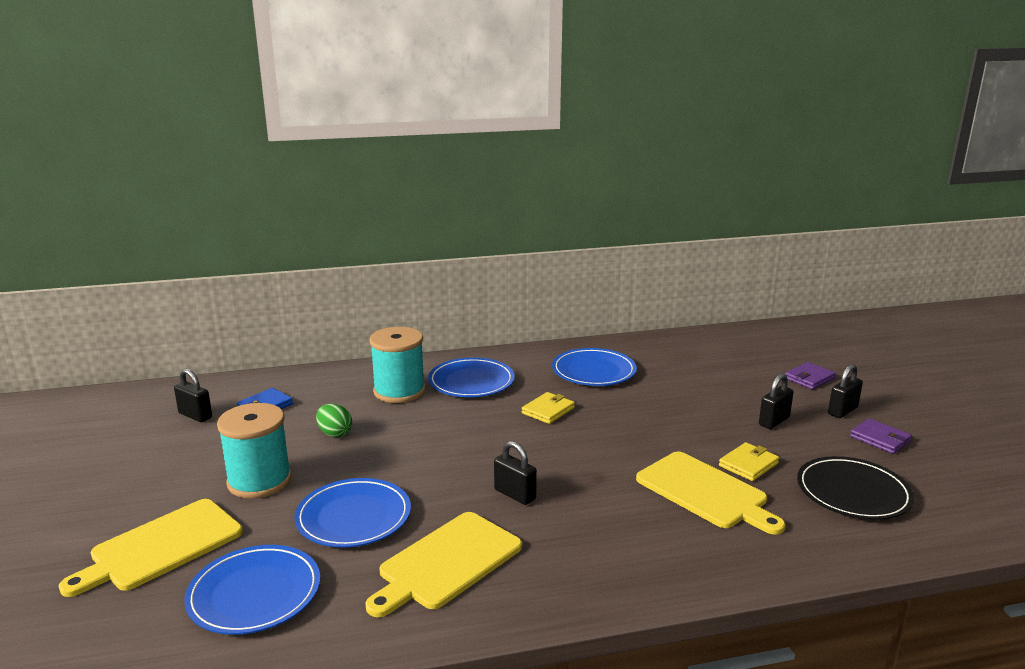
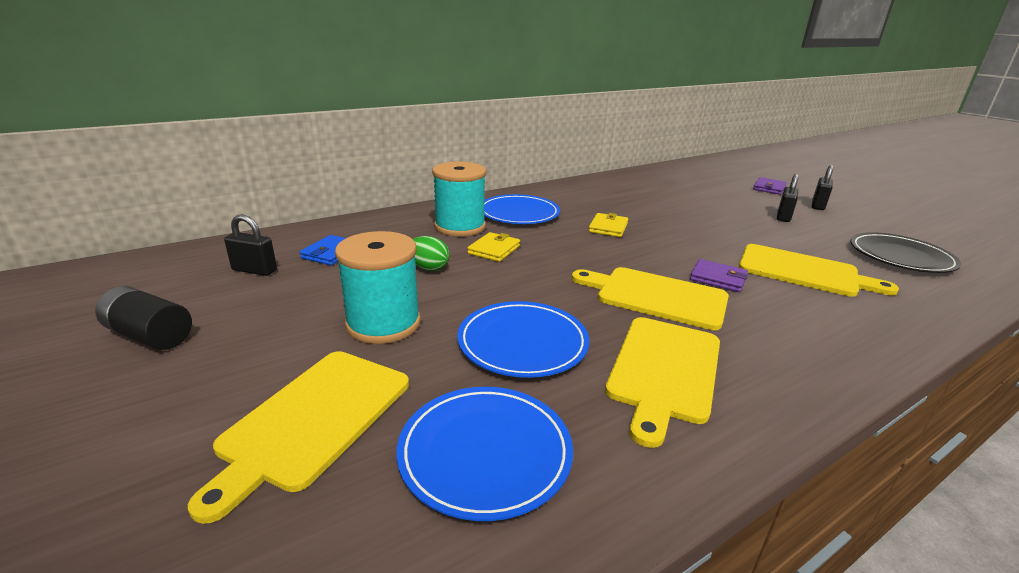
camera: 20 degrees left, 5 degrees up
(94, 463) = (150, 336): none -> black battery
(515, 494) = (656, 296): black padlock -> yellow cutting board
(593, 371) = (612, 197): blue plate -> none
(748, 464) = (806, 247): yellow wallet -> yellow wallet (494, 250)
(880, 439) = (866, 220): purple wallet -> purple wallet (718, 278)

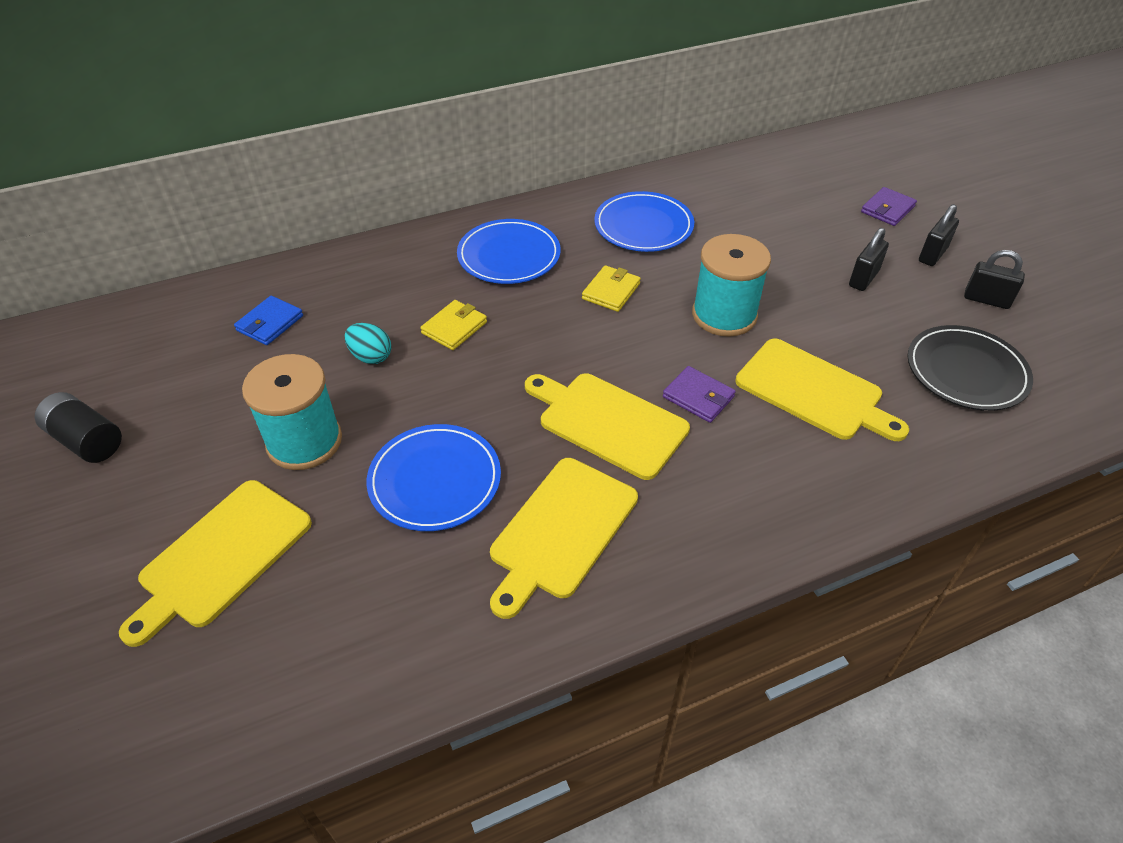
camera: 10 degrees right, 20 degrees up
(254, 270) = (187, 348): black padlock -> black padlock (986, 300)
(428, 268) = (371, 356): green egg -> turquoise egg
(460, 227) = (427, 280): turquoise spool -> turquoise spool (724, 315)
(485, 453) = (357, 607): blue plate -> blue plate (643, 226)

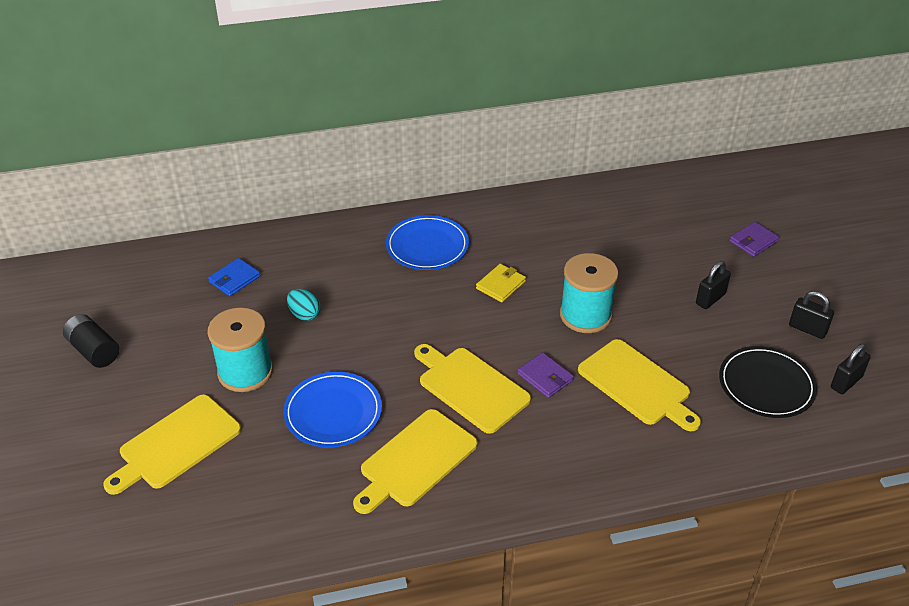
camera: 10 degrees right, 5 degrees down
(454, 327) = (371, 299): yellow wallet -> none
(643, 226) = (542, 233): blue plate -> none
(932, 255) = (776, 285): black padlock -> black padlock (846, 382)

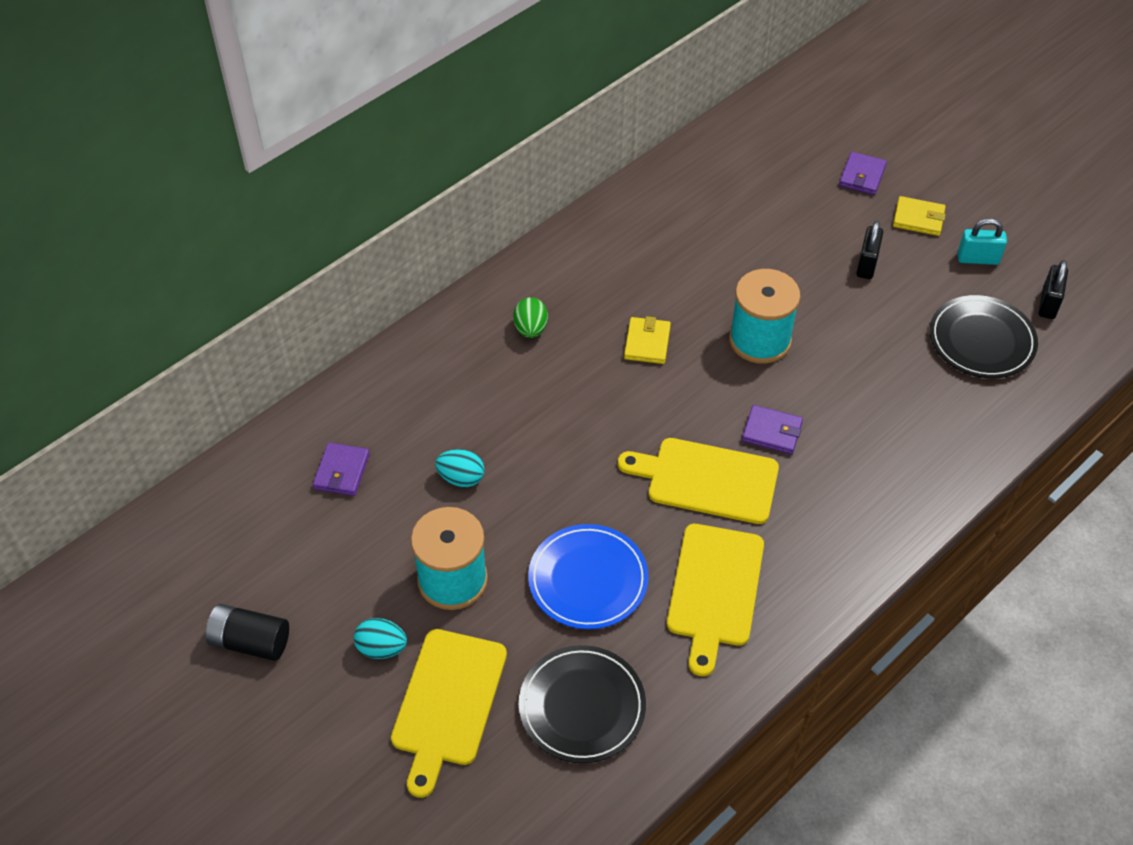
camera: 30 degrees left, 10 degrees up
(166, 391) = (381, 648): none -> turquoise egg
(234, 279) = (342, 471): blue wallet -> purple wallet
(259, 490) = (582, 706): none -> black plate
(427, 246) = (531, 329): blue plate -> green egg
(637, 385) = (865, 397): yellow cutting board -> none
(778, 284) = (918, 218): none -> yellow wallet
(807, 329) = (977, 259): black padlock -> turquoise padlock

